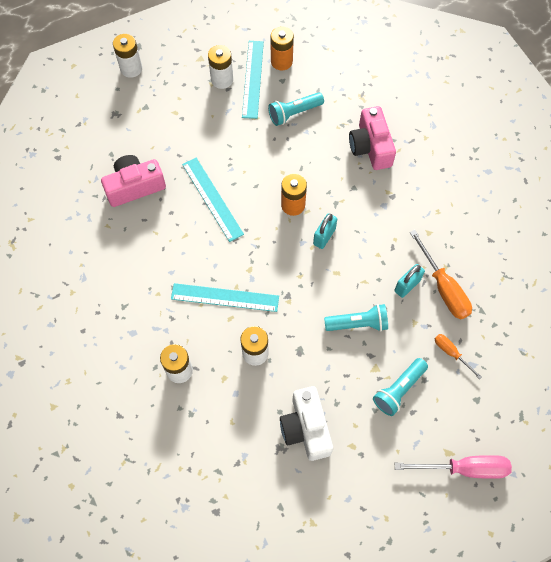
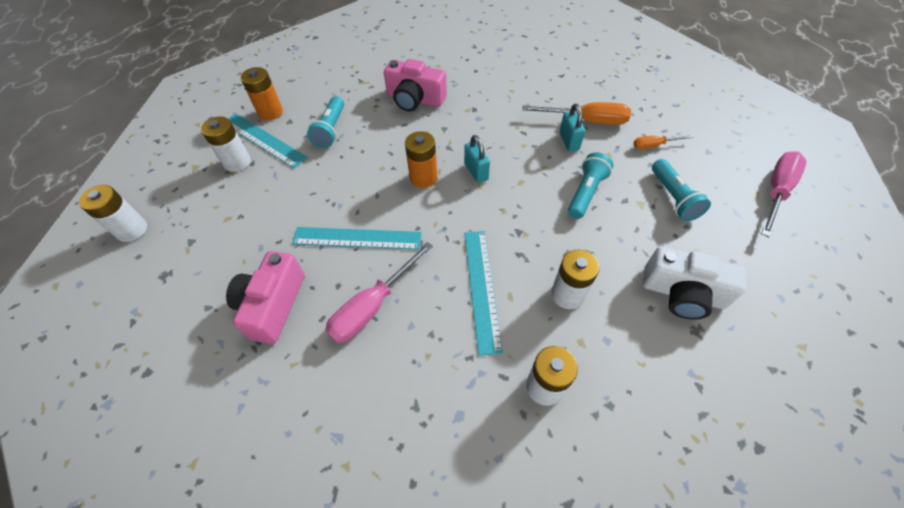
camera: 55 degrees left, 10 degrees down
(170, 242) = (373, 306): none -> pink screwdriver
(225, 298) = (482, 288): turquoise ruler -> turquoise ruler turned 45 degrees counterclockwise

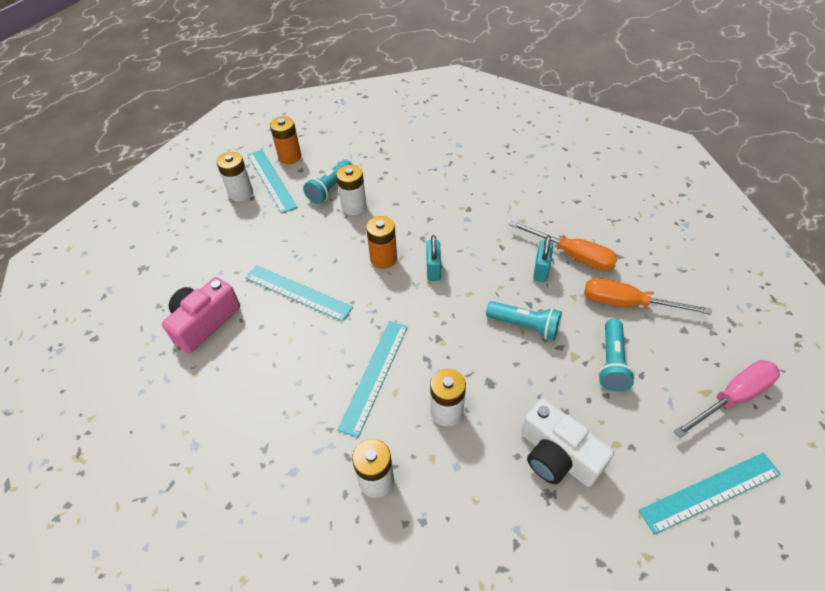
camera: 25 degrees right, 5 degrees down
(132, 230) = (138, 223): white battery -> white battery (354, 206)
(373, 306) = (278, 354): pink screwdriver -> none
(415, 99) = (419, 182): pink camera -> none
(585, 193) = (525, 325): turquoise flashlight -> turquoise flashlight turned 60 degrees clockwise
(654, 145) = (627, 304): orange screwdriver -> orange screwdriver, size x1.82
(810, 272) = (710, 492): none -> turquoise ruler

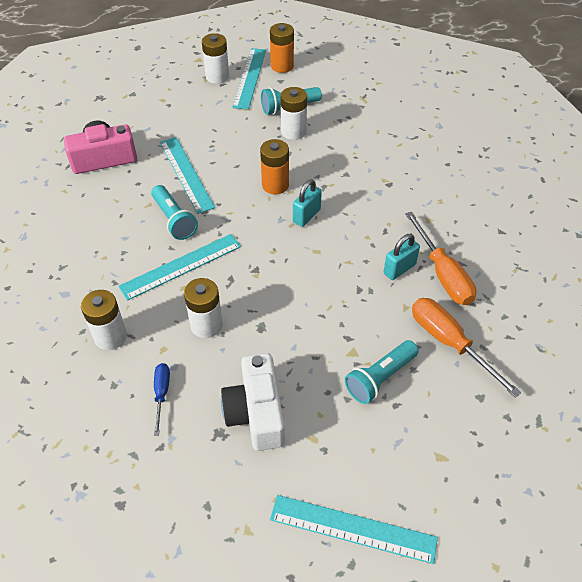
camera: 35 degrees right, 0 degrees up
(470, 497) = (161, 394): none -> blue screwdriver
(525, 325) = (336, 303): turquoise flashlight -> turquoise flashlight (174, 220)
(732, 398) = (461, 478): pink screwdriver -> none

